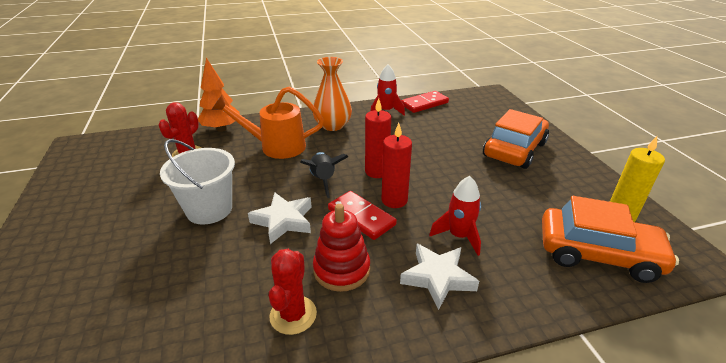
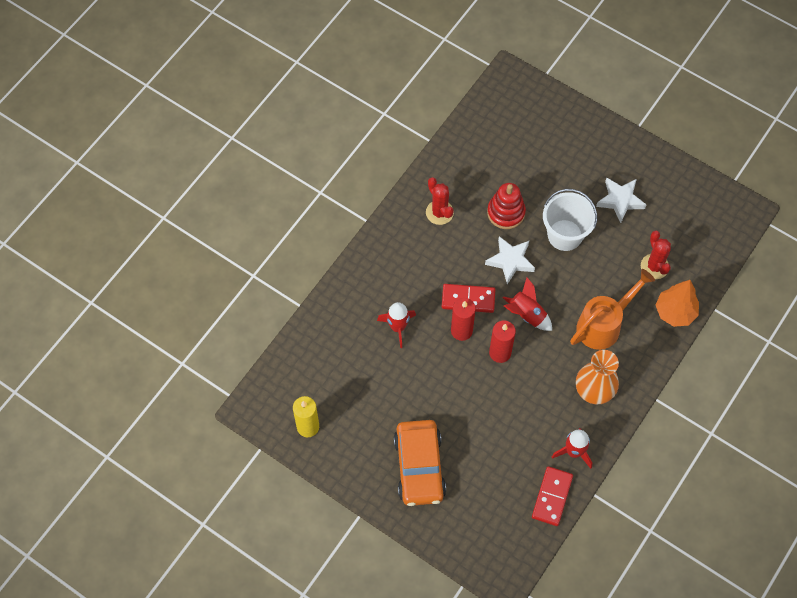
camera: 140 degrees right, 30 degrees up
(323, 180) = (526, 314): black rocket -> red rocket
(341, 269) = (442, 253): red stacking toy -> red stacking toy (506, 212)
(438, 278) = (388, 286): white star -> white star (620, 201)
(598, 254) = (310, 372): orange car -> none

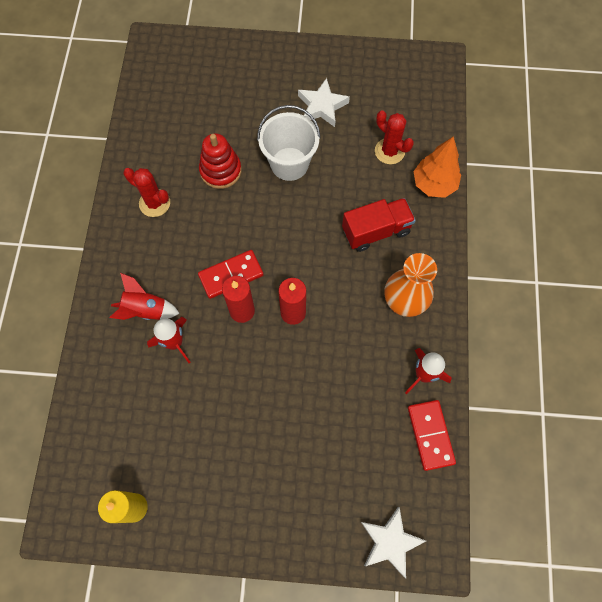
camera: 30 degrees left, 5 degrees up
(419, 467) = (278, 482): orange car -> none
(510, 261) = (251, 215): white star -> white star (390, 542)
(526, 314) = (297, 260): red rocket -> red rocket (145, 310)
(603, 325) = (376, 231): orange watering can -> red truck

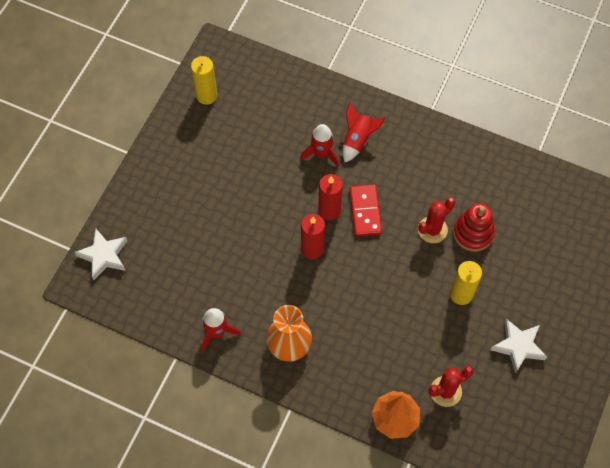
camera: 110 degrees right, 5 degrees down
(154, 203) = (456, 171): red cactus -> red cactus (432, 230)
(289, 164) = (461, 294): white bucket -> yellow candle
(376, 231) = (364, 345): red truck -> none
(430, 435) = (166, 317): red domino -> none

